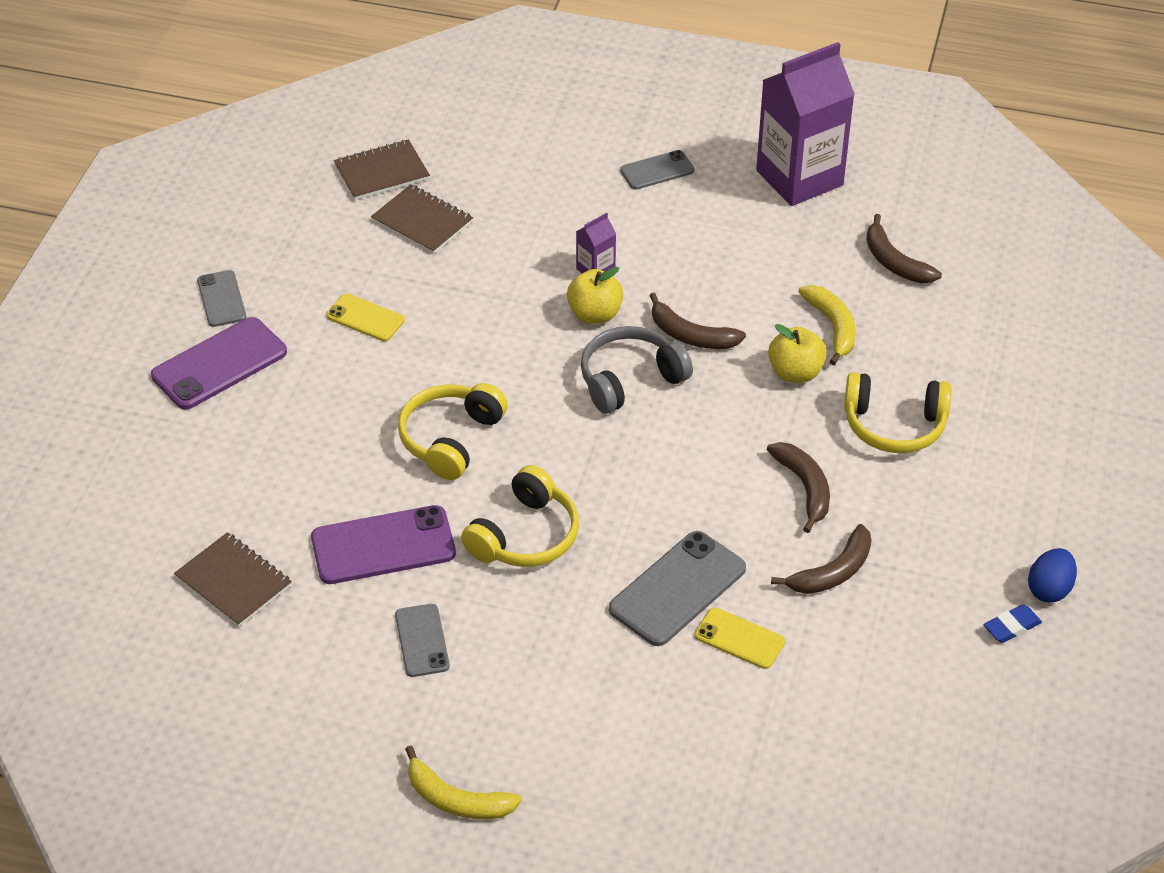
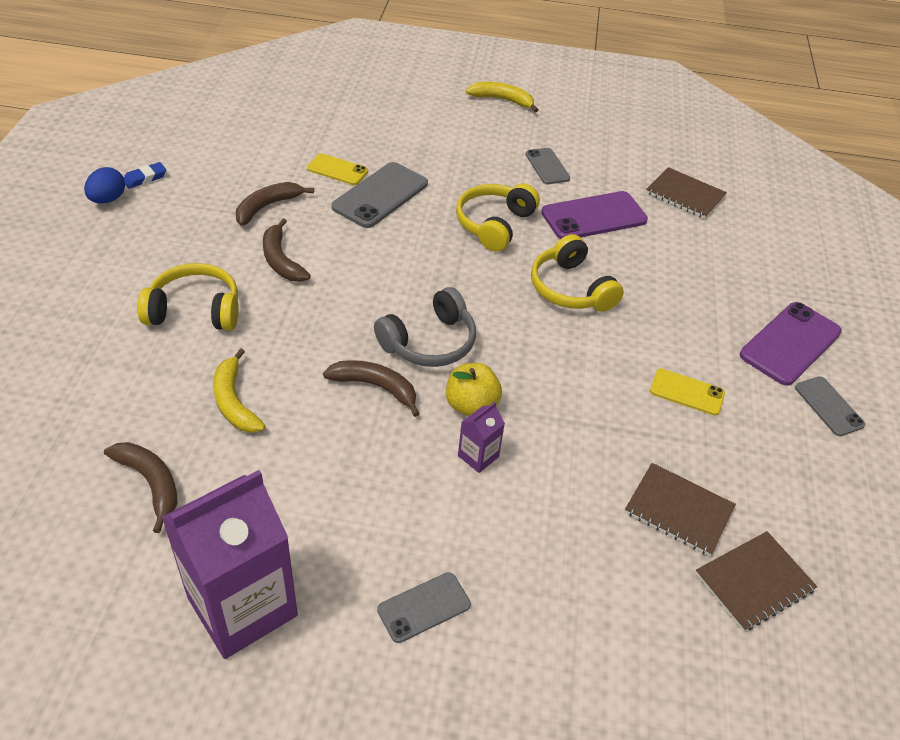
camera: 170 degrees right, 0 degrees up
(451, 439) = (571, 288): yellow headphones -> yellow headphones turned 135 degrees clockwise
(795, 373) = (277, 354): yellow apple -> none

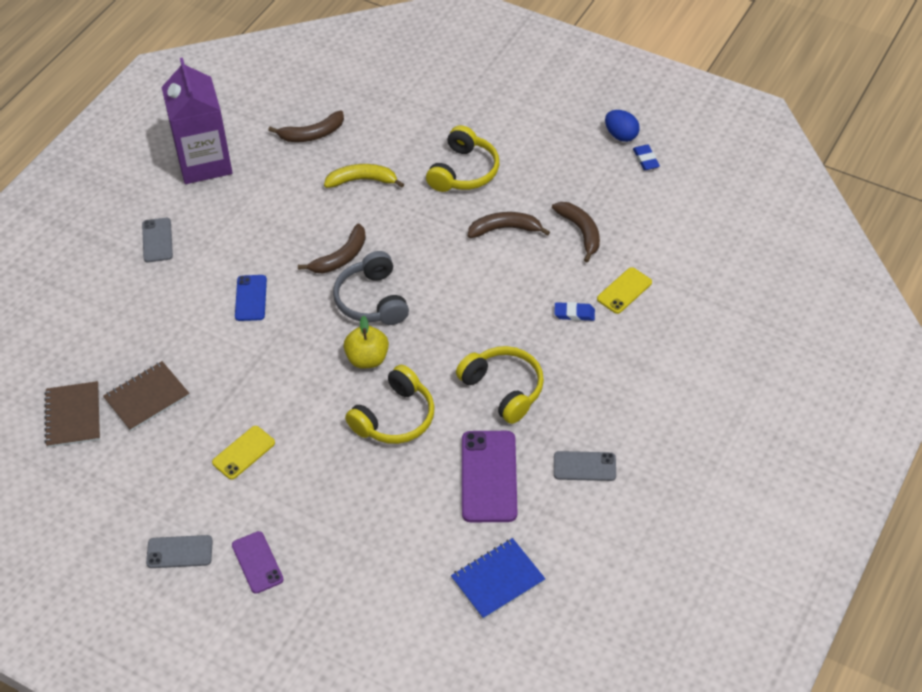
camera: 115 degrees right, 5 degrees up
(380, 195) = (574, 314): grey phone -> blue eraser
(471, 405) = (297, 307): yellow apple -> yellow apple (367, 359)
(478, 456) = (251, 298): purple carton -> blue phone
(502, 100) = (726, 468): yellow banana -> none
(571, 288) = (395, 417): yellow headphones -> yellow headphones turned 135 degrees clockwise
(685, 195) = (498, 579): brown notebook -> blue notebook
(790, 343) = (257, 562): purple phone -> purple phone, size x0.59

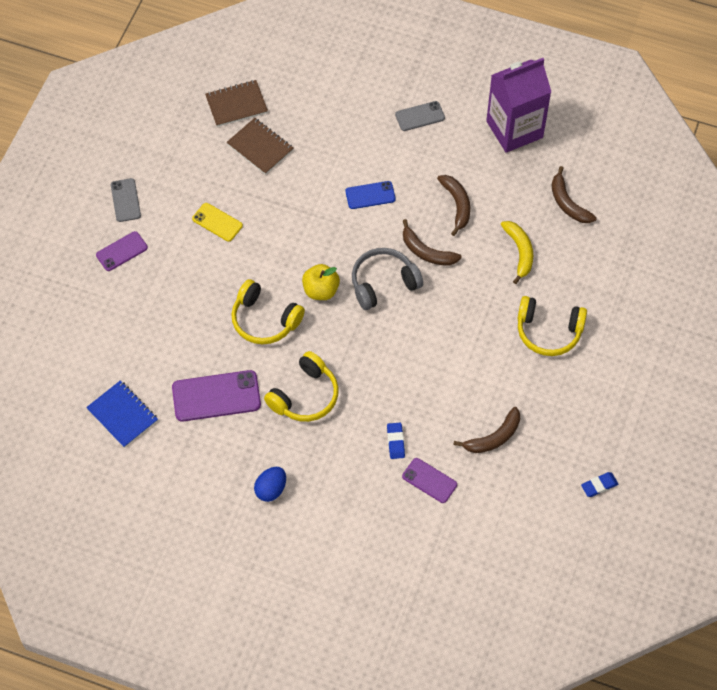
camera: 80 degrees right, 10 degrees up
(505, 229) = (484, 374): brown banana -> brown banana (457, 205)
(584, 466) = (235, 466): grey phone -> none
(621, 135) = (627, 460): blue egg -> blue egg (271, 489)
(624, 291) = (429, 480): yellow phone -> purple phone

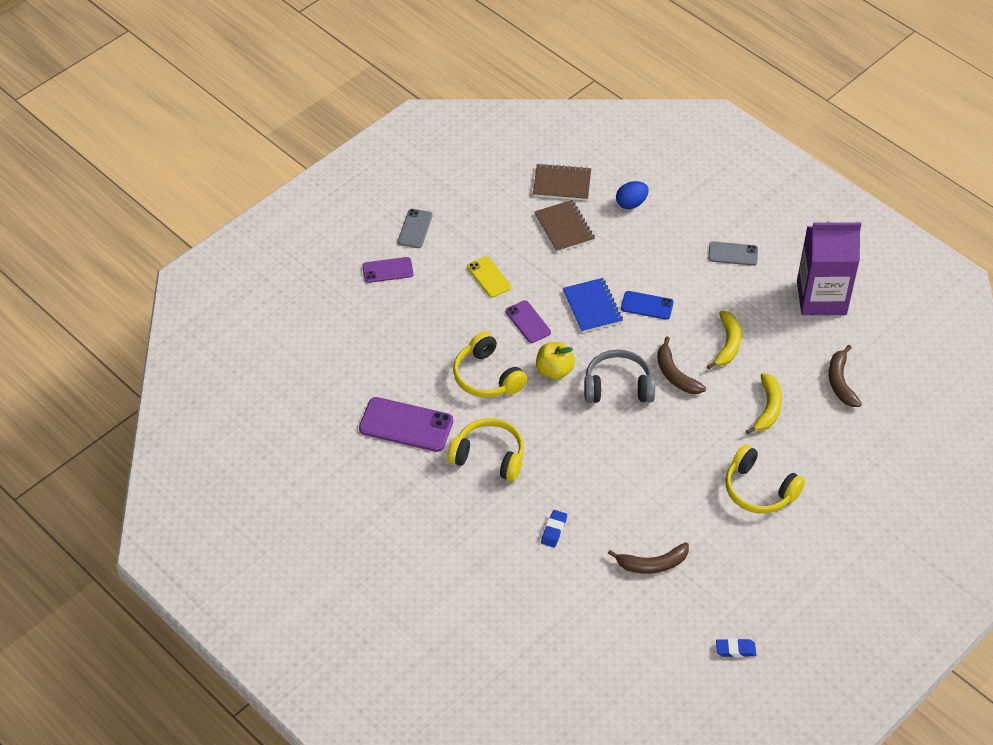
camera: 25 degrees right, 10 degrees down
(122, 415) = (312, 408): blue notebook -> blue notebook (592, 306)
(271, 489) = (412, 525): blue egg -> blue egg (631, 203)
(305, 396) = (489, 456): yellow headphones -> yellow headphones turned 135 degrees counterclockwise
(429, 480) = (568, 577): purple phone -> purple phone (528, 322)
(457, 205) = (727, 344): brown banana -> yellow banana

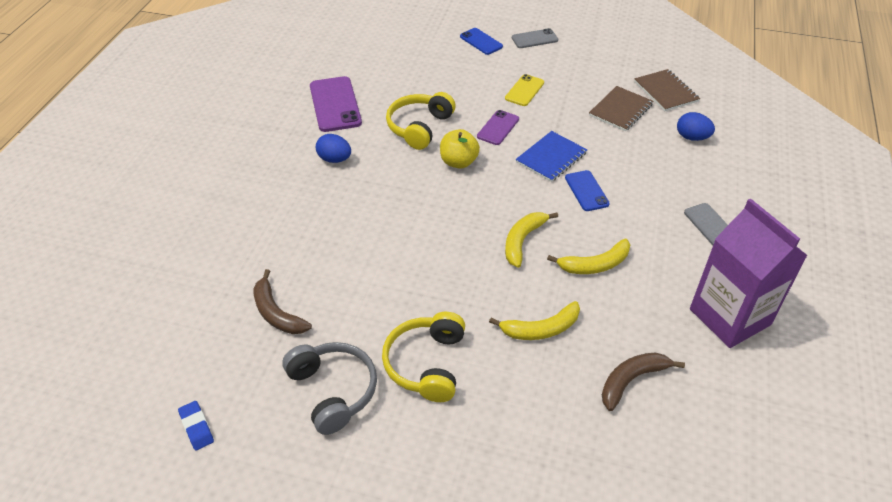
camera: 60 degrees right, 5 degrees down
(387, 270) = (481, 41): purple phone -> blue phone
(489, 456) = (334, 159): yellow headphones -> blue egg
(554, 530) = (277, 228): blue eraser -> none
(618, 387) = (474, 208): grey headphones -> grey headphones (333, 391)
(675, 374) = (522, 241): brown banana -> yellow banana

